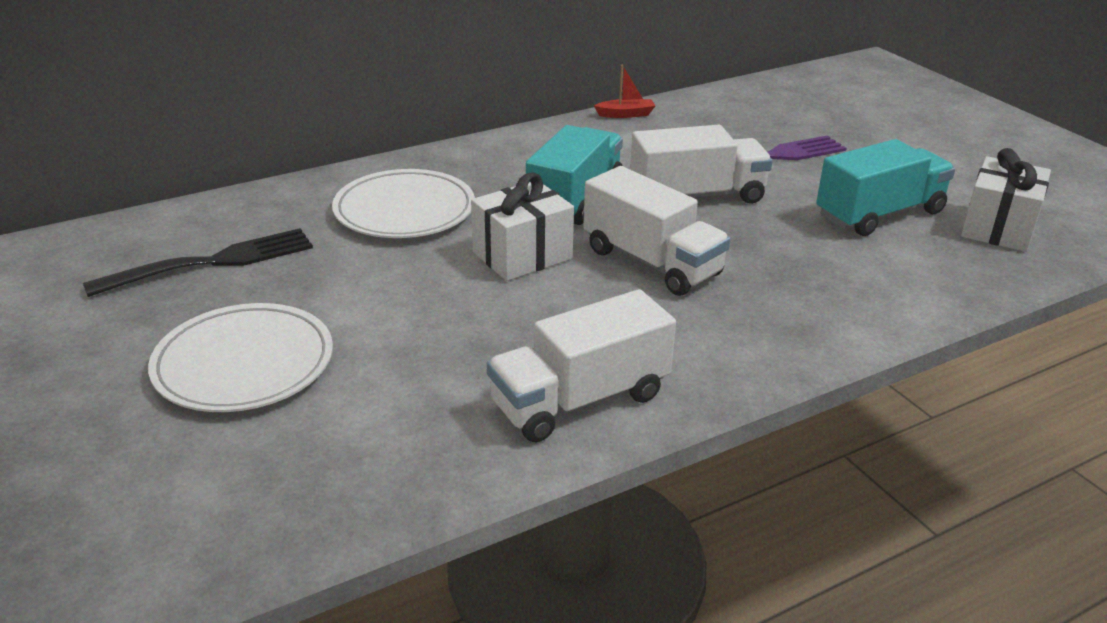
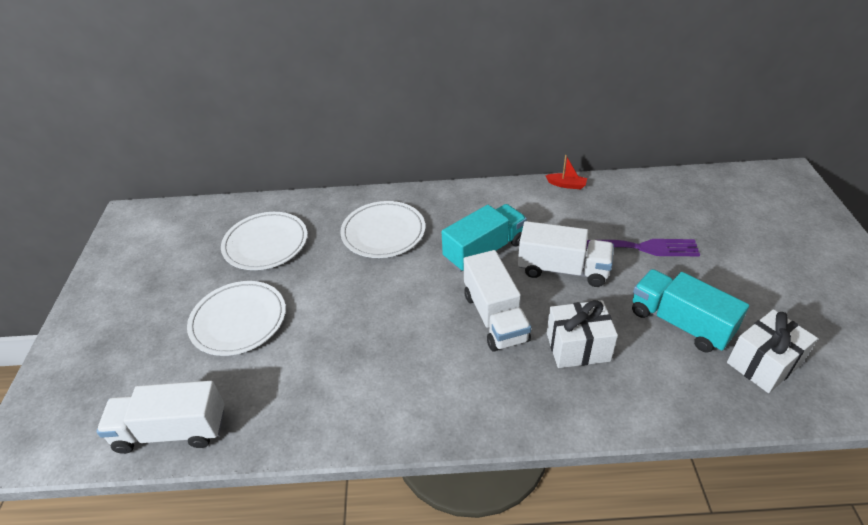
camera: 30 degrees right, 10 degrees up
(210, 263) = (265, 244): black fork -> white plate
(522, 255) = (424, 287): white gift -> white gift (577, 347)
(579, 400) = (381, 410): white truck -> white truck (171, 431)
(879, 214) = (680, 323): turquoise truck -> turquoise truck turned 135 degrees counterclockwise

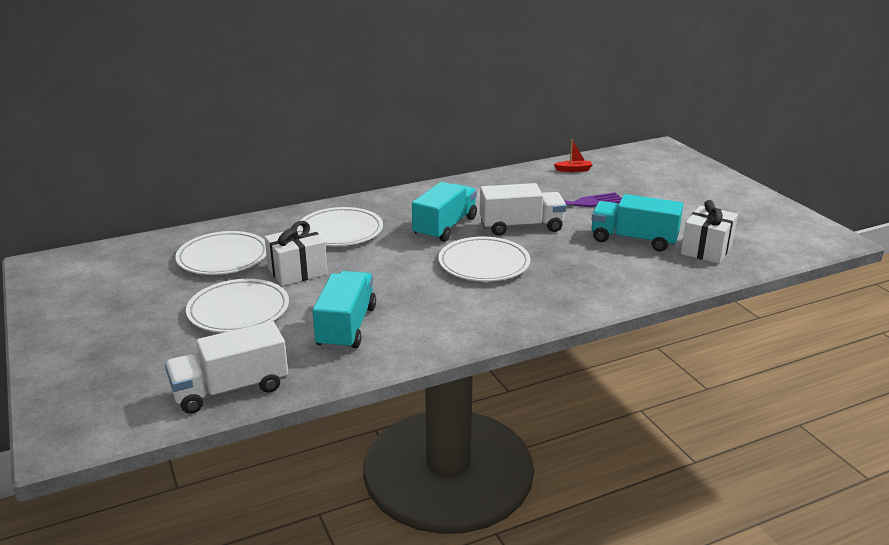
camera: 25 degrees left, 15 degrees down
(315, 374) = (346, 327): none -> turquoise truck
(495, 317) = (484, 264): white truck -> white plate
(566, 185) = (488, 177): red boat -> red boat (573, 170)
(577, 347) = (564, 267): white gift -> white gift (297, 271)

